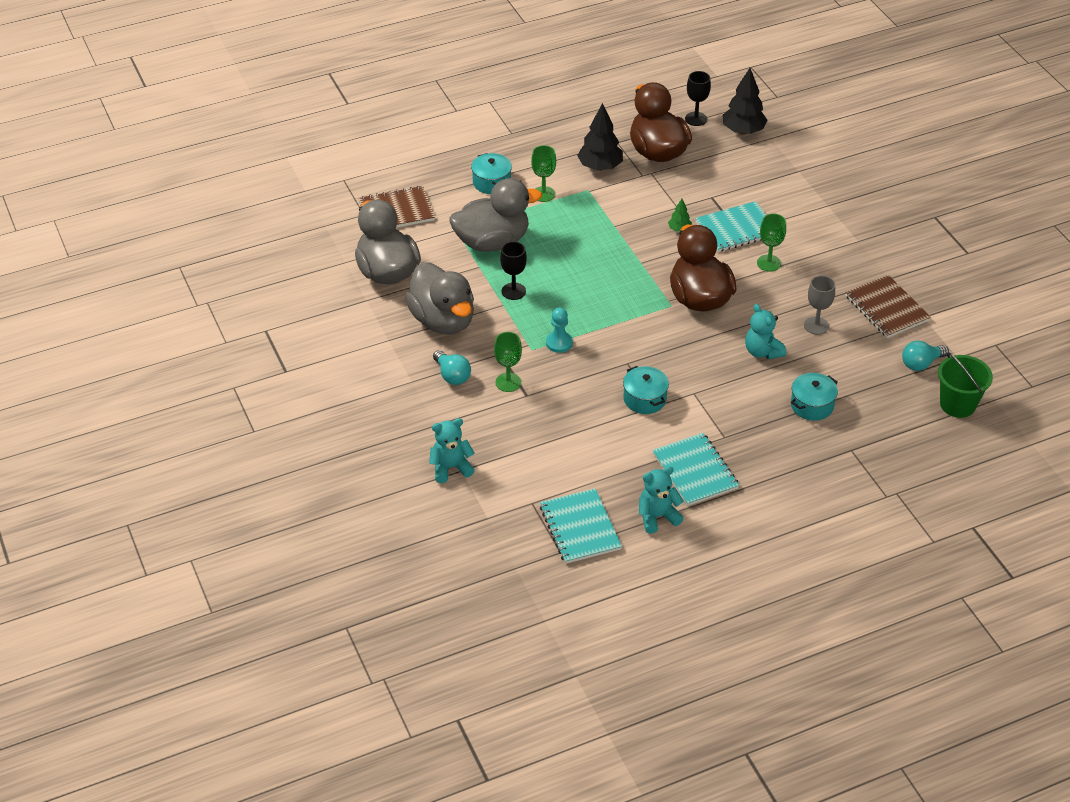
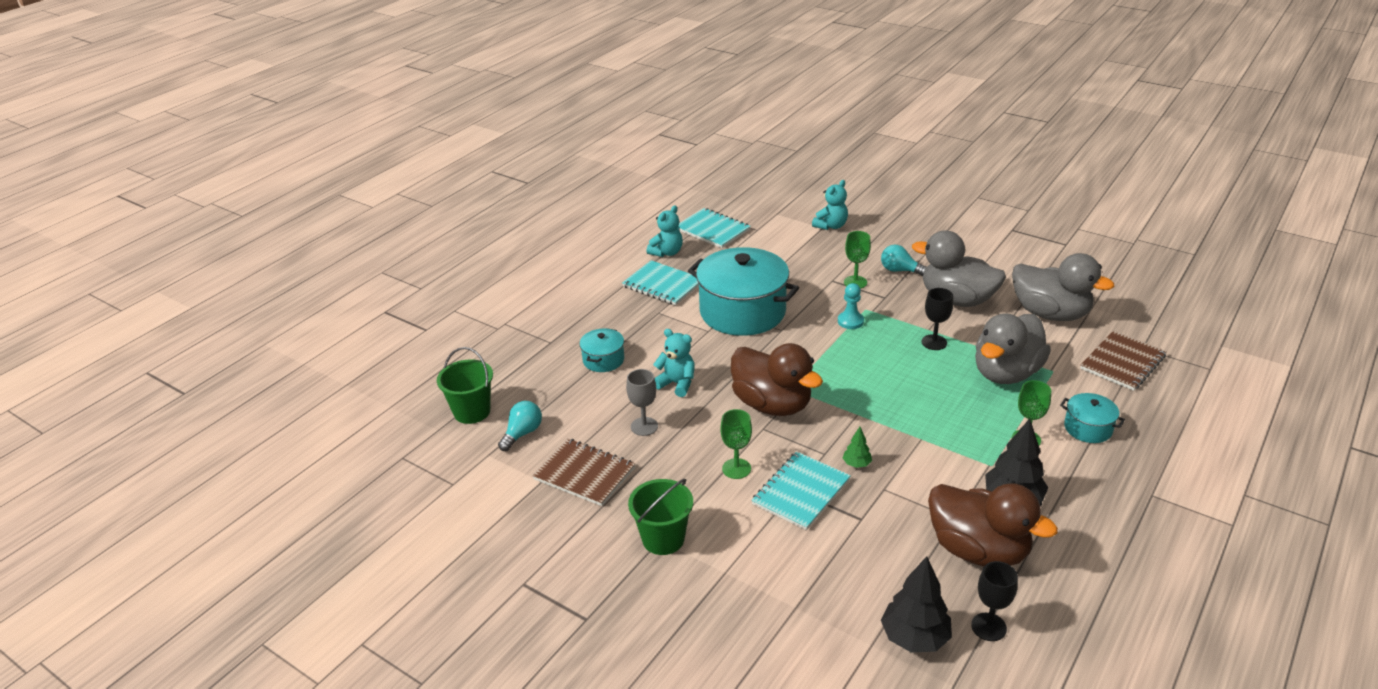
camera: 150 degrees right, 10 degrees down
(644, 399) = (742, 312): turquoise pot -> turquoise pot, size x2.17
(855, 240) = (663, 539): none -> green bucket

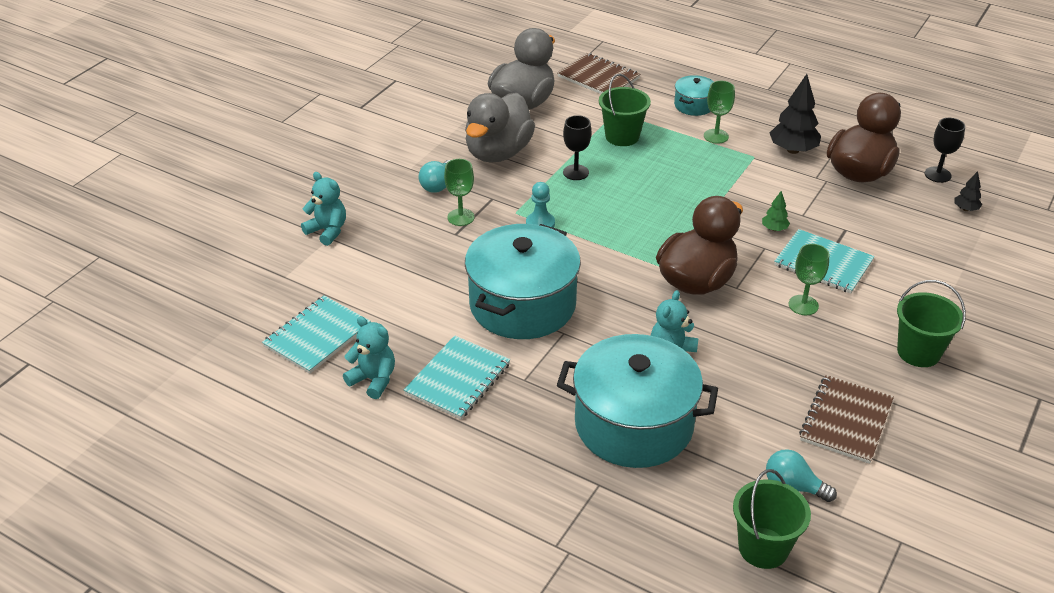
camera: 95 degrees left, 5 degrees up
(603, 360) = (634, 424): turquoise pot -> turquoise pot, size x2.17
(644, 426) = (754, 377): grey goblet -> none
(915, 638) = (965, 209): black tree -> black tree, size x0.50
(1006, 373) = (622, 136): grey duck -> green bucket

